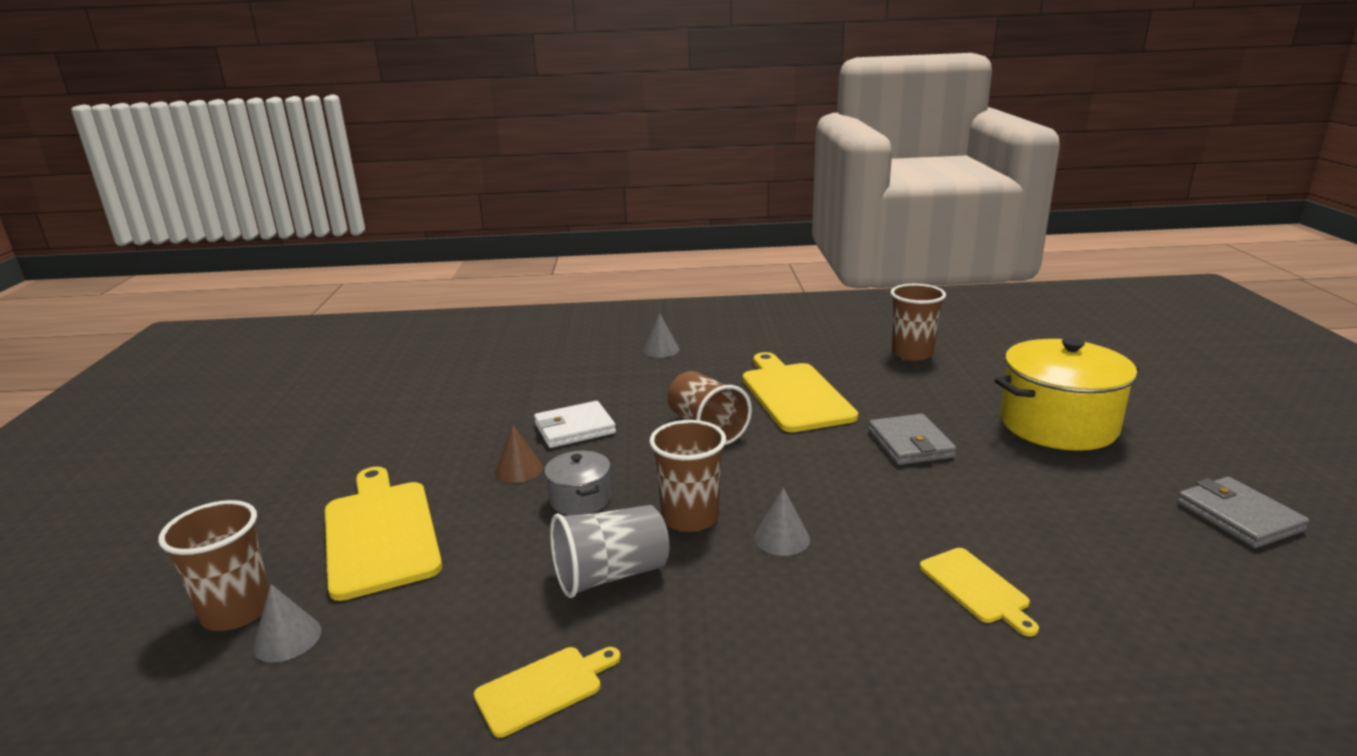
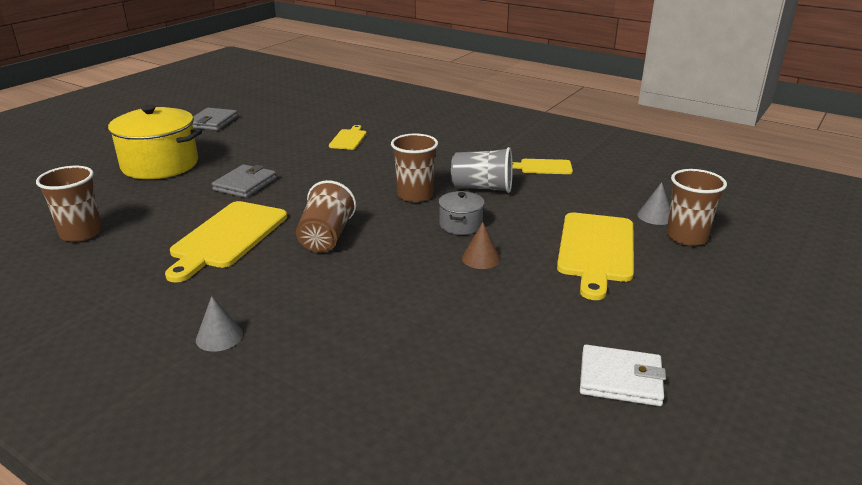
camera: 145 degrees left, 5 degrees up
(574, 428) = (410, 276): white wallet -> white wallet (620, 379)
(782, 538) = (388, 174): grey cone -> none

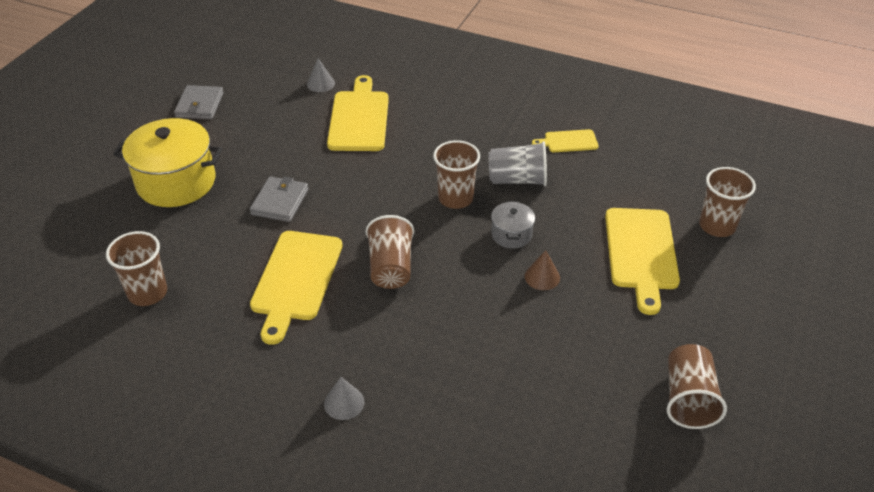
camera: 10 degrees left, 15 degrees up
(348, 139) = (359, 118): yellow cutting board -> yellow cutting board, size x1.91
(620, 379) = (688, 399): white wallet -> brown cup
(655, 216) = (685, 201): grey cone -> grey cone (320, 84)

